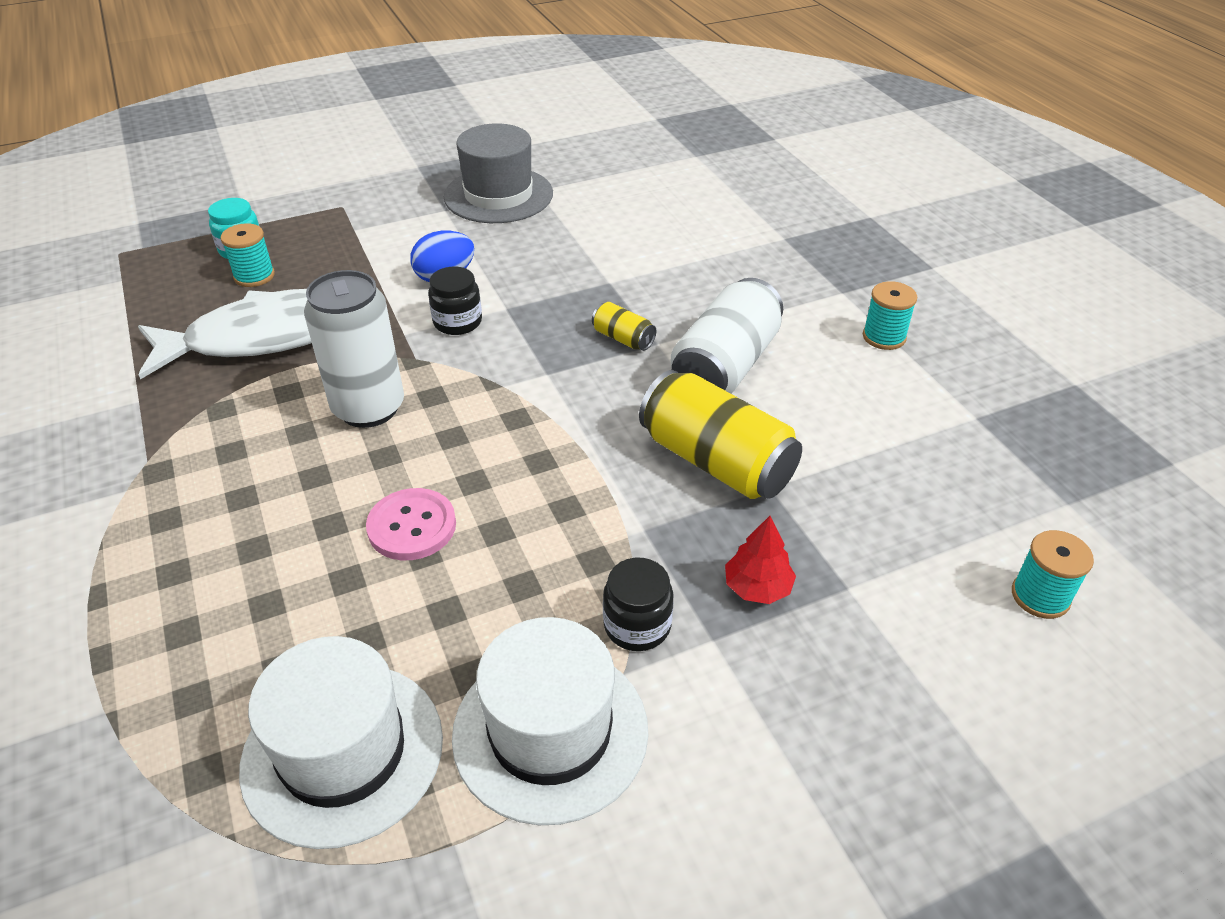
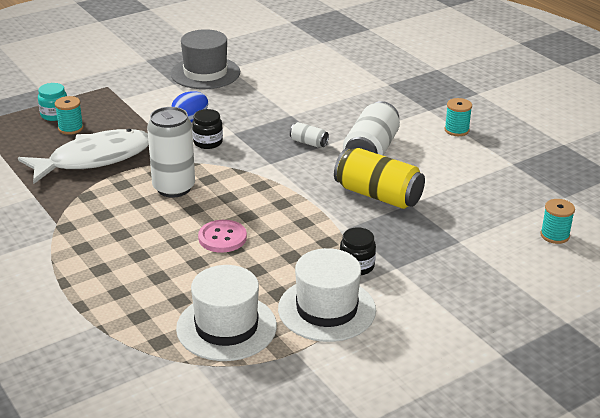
camera: 10 degrees left, 10 degrees down
(623, 338) = (308, 143): yellow can -> white can
(757, 587) = (413, 245): red tree -> none

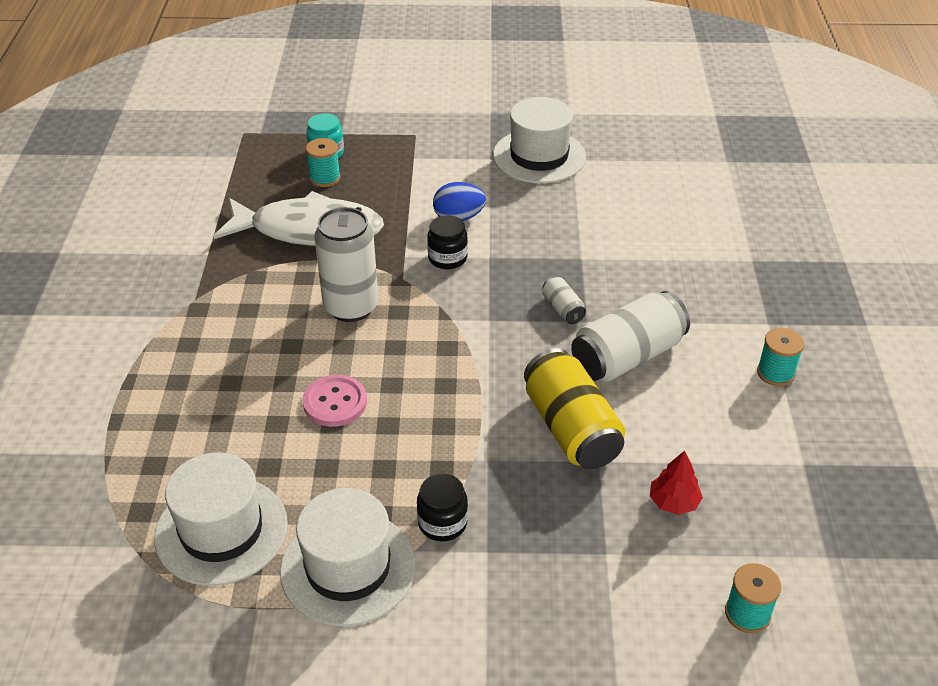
camera: 35 degrees right, 10 degrees up
(205, 73) = (539, 156): grey hat -> white hat
(468, 205) = (673, 502): none -> red tree

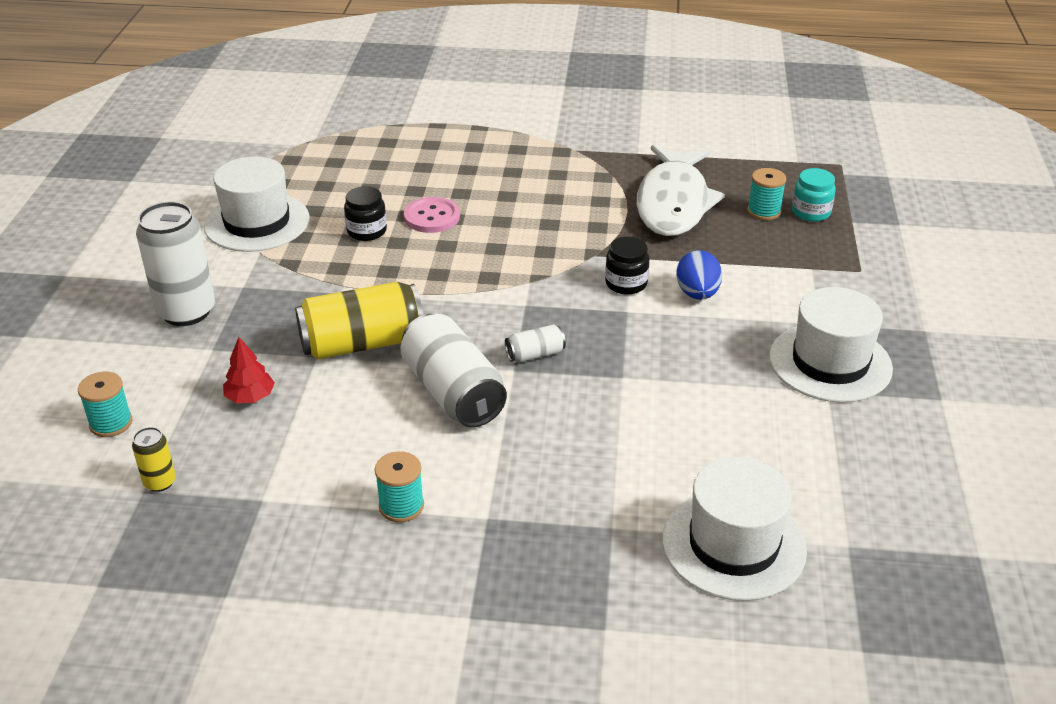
camera: 95 degrees right, 5 degrees down
(221, 530) = (314, 171): white hat -> white hat (733, 544)
(351, 307) = (555, 225): white can -> white can (186, 312)
(442, 523) = (281, 266): black jar -> black jar (367, 231)
(812, 546) = (160, 482): none -> yellow can

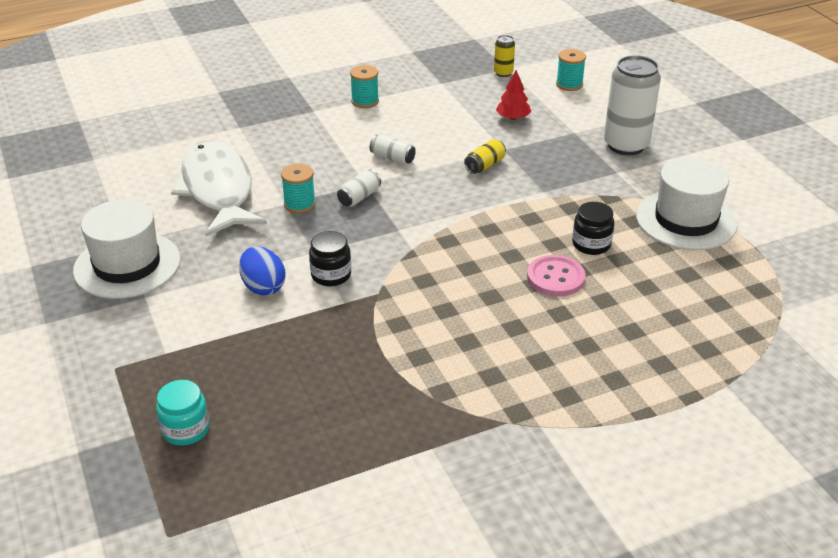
camera: 150 degrees right, 0 degrees up
(362, 343) = (485, 165): yellow can -> yellow can, size x0.47
(453, 392) = (392, 158): white can -> white can, size x0.47
(673, 203) = (343, 383): white fish -> white fish (218, 190)
(733, 544) = (164, 140): white hat -> none
(764, 211) = (239, 410): turquoise spool -> turquoise spool (299, 204)

